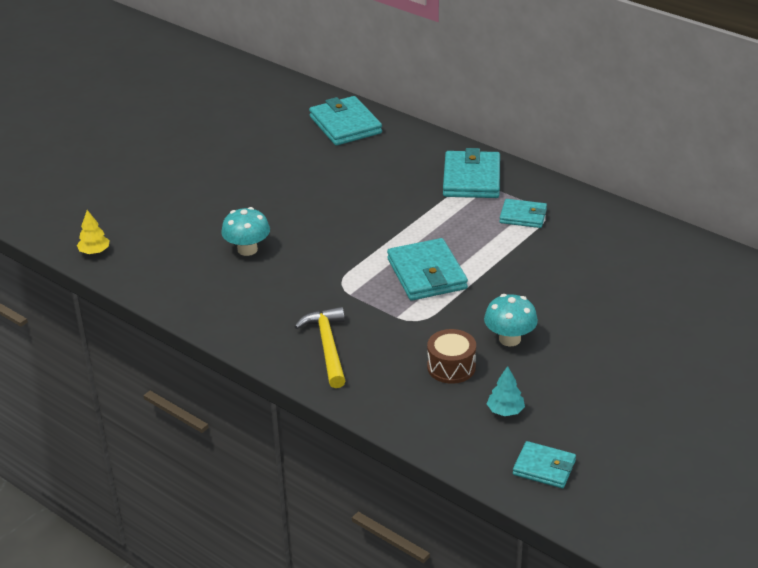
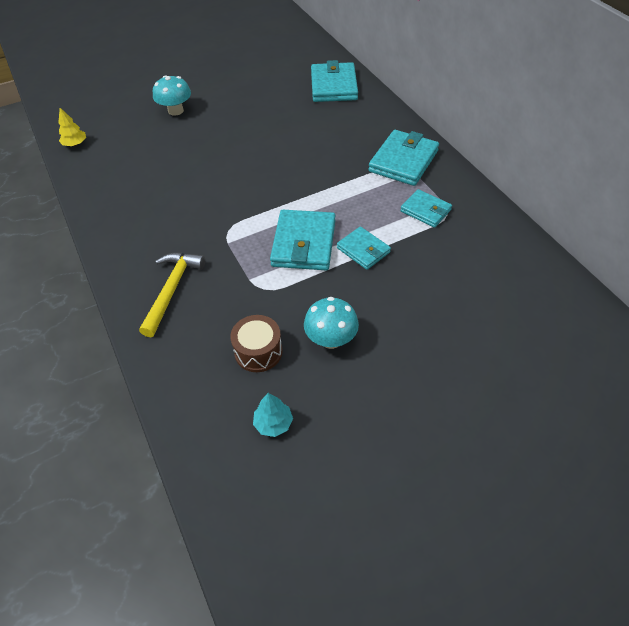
camera: 25 degrees right, 15 degrees up
(247, 249) = (181, 175): turquoise mushroom -> turquoise mushroom (175, 111)
(544, 468) = (264, 513): turquoise wallet -> turquoise wallet (363, 250)

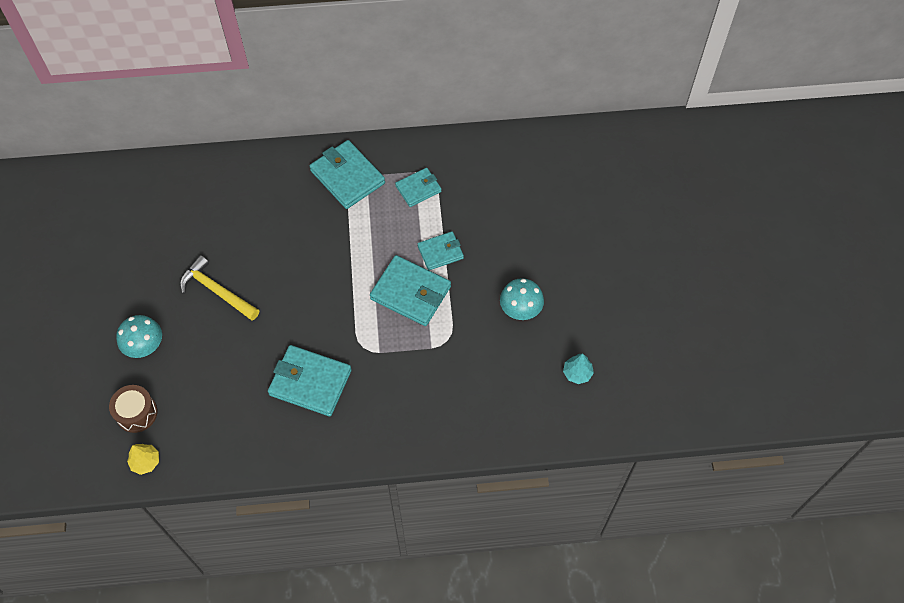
camera: 70 degrees left, 10 degrees up
(172, 290) = (415, 411): yellow hammer -> yellow hammer (217, 291)
(258, 351) = (510, 363): brown drum -> brown drum (136, 413)
(334, 86) = (196, 185): turquoise wallet -> turquoise wallet (310, 382)

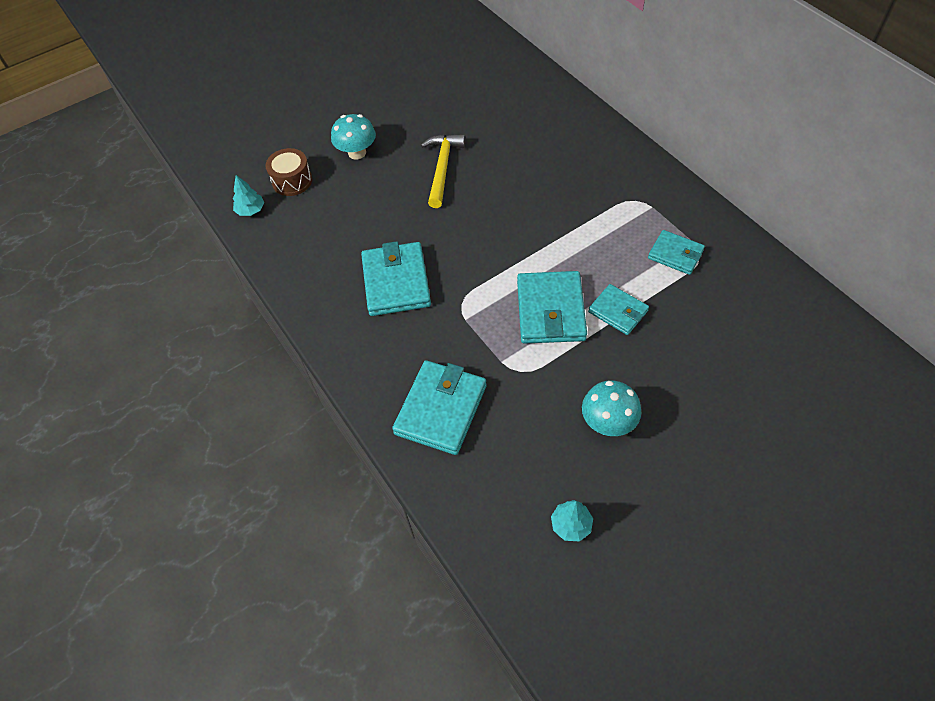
camera: 65 degrees right, 5 degrees down
(145, 462) = (251, 210): yellow tree -> turquoise tree
(347, 177) = (637, 193): turquoise wallet -> turquoise wallet (441, 409)

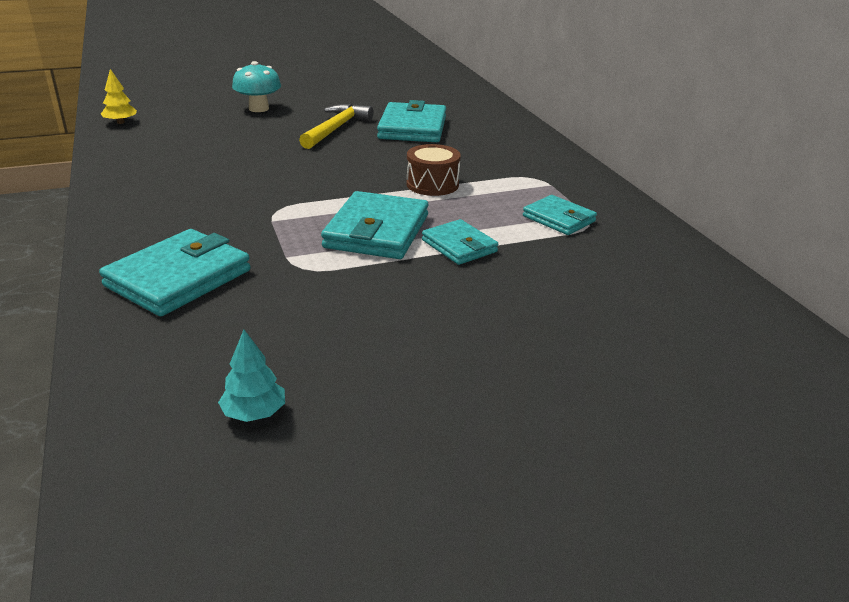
camera: 10 degrees right, 25 degrees down
(251, 210) = (121, 122): turquoise tree -> yellow tree
(292, 181) = (179, 113): brown drum -> brown drum (432, 184)
(396, 282) = (219, 184): turquoise wallet -> turquoise wallet (412, 128)
(608, 422) = (381, 329): turquoise mushroom -> none

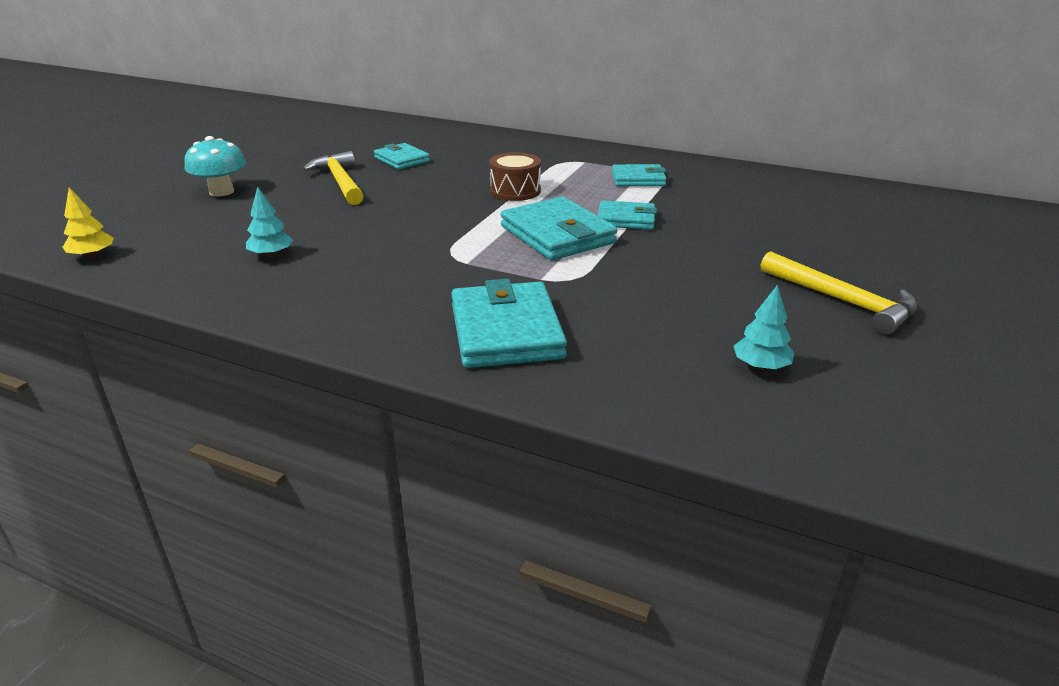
camera: 45 degrees left, 0 degrees up
(189, 160) = (271, 255): none -> turquoise tree
(412, 128) = (402, 160): turquoise wallet -> turquoise wallet, size x0.60
(458, 417) = (842, 301): none -> yellow hammer

